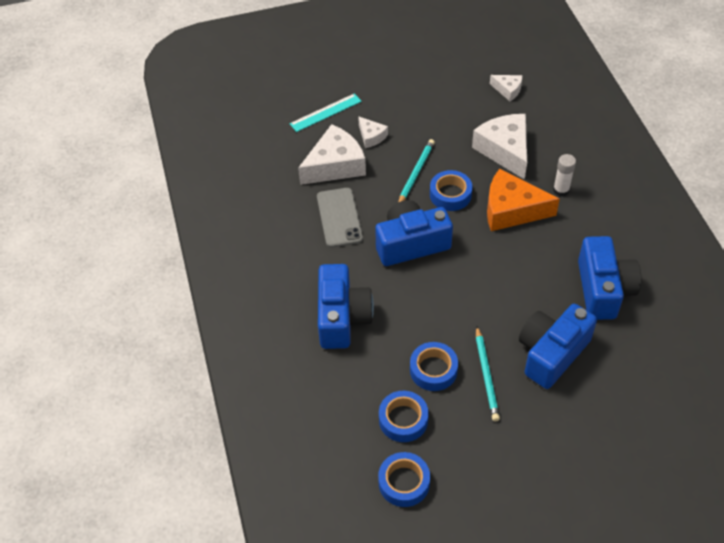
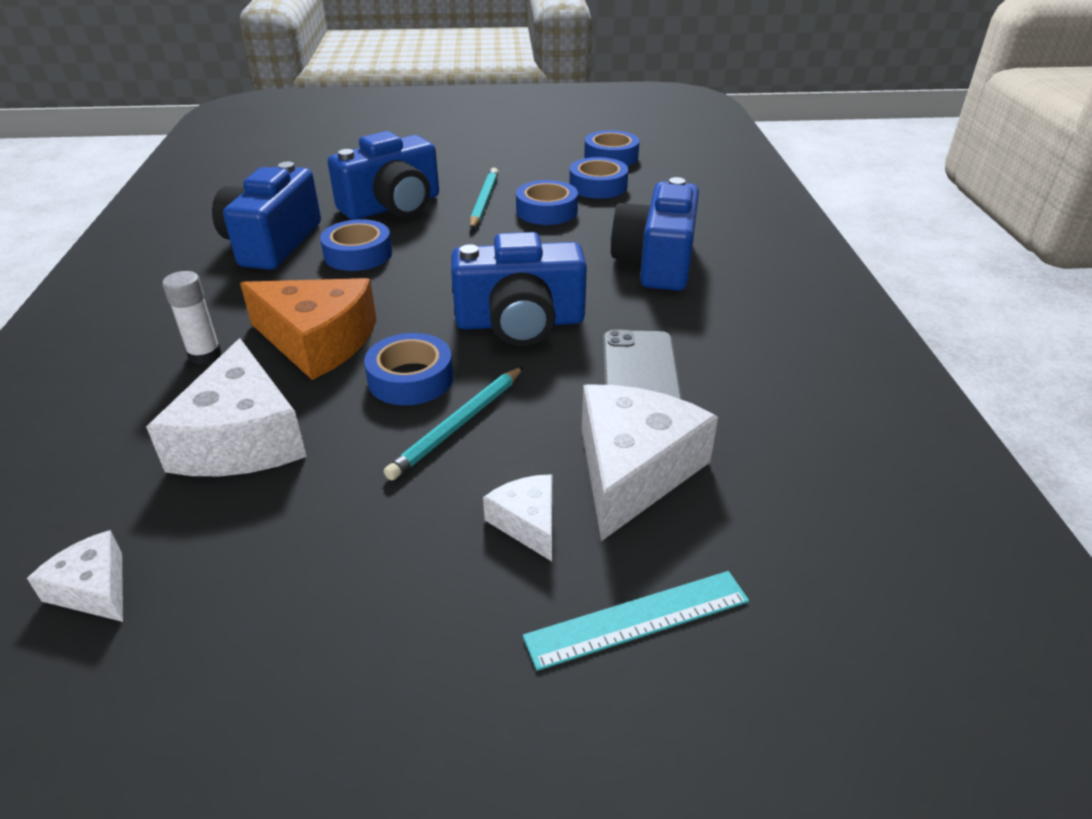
camera: 170 degrees left, 15 degrees down
(335, 165) = (633, 470): white cheese -> white cheese turned 135 degrees clockwise
(539, 289) = (358, 254): none -> blue tape

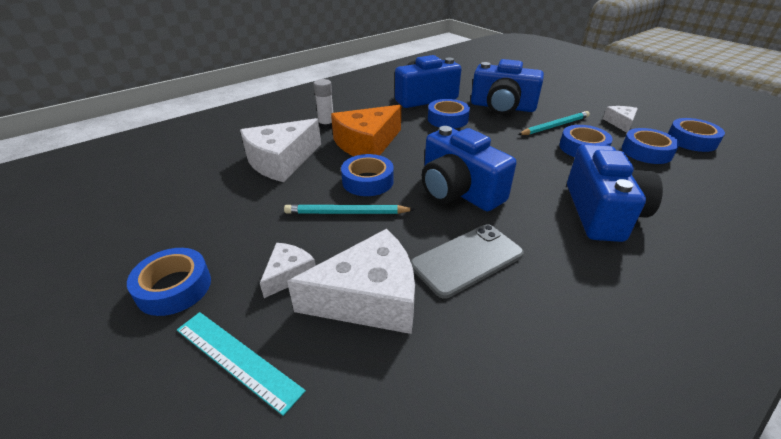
camera: 55 degrees right, 0 degrees up
(93, 589) = (172, 176): white cheese -> white cheese (620, 123)
(318, 341) = (367, 144): orange cheese -> orange cheese turned 60 degrees clockwise
(438, 655) = (174, 287): none -> blue tape
(656, 262) = (602, 212): blue camera -> blue camera turned 120 degrees clockwise

